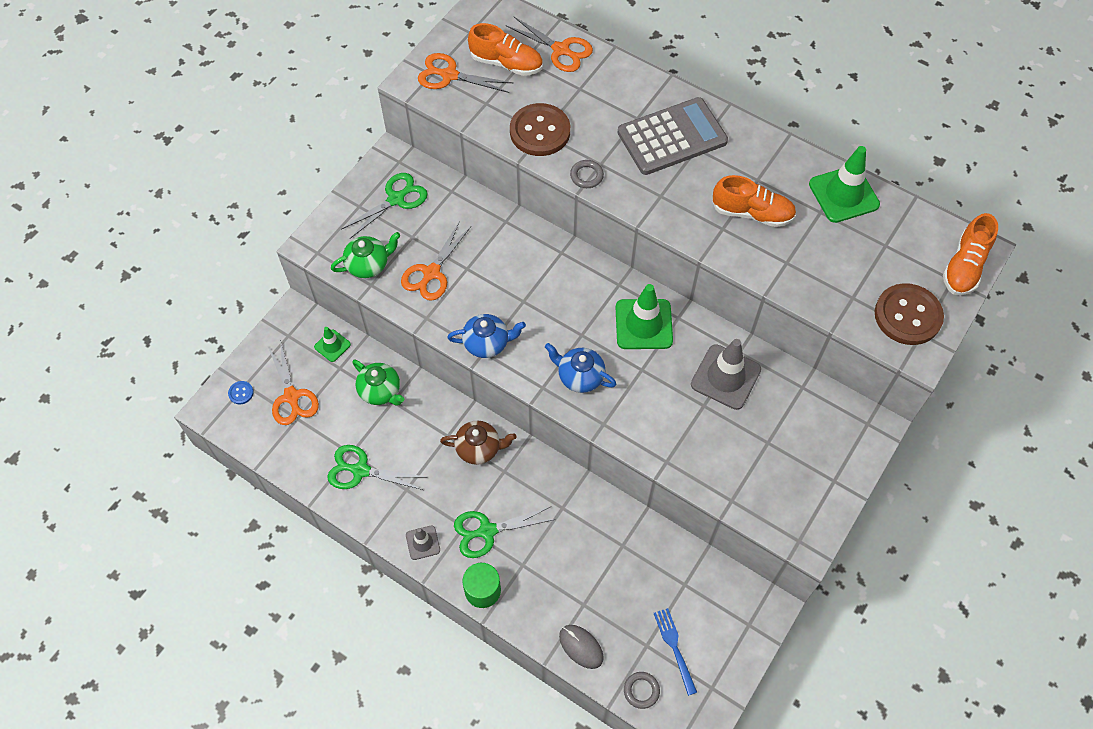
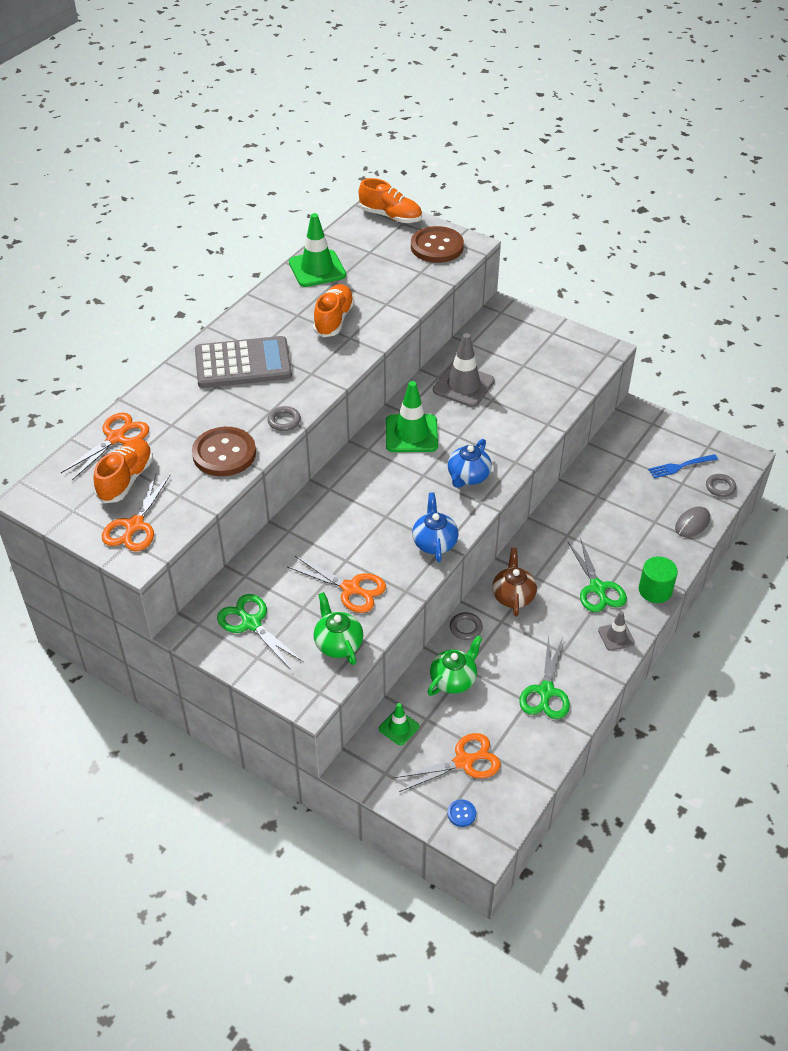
camera: 90 degrees left, 15 degrees down
(440, 403) = (466, 628): none -> grey ring
(672, 137) = (243, 364): grey calculator -> grey calculator turned 105 degrees clockwise

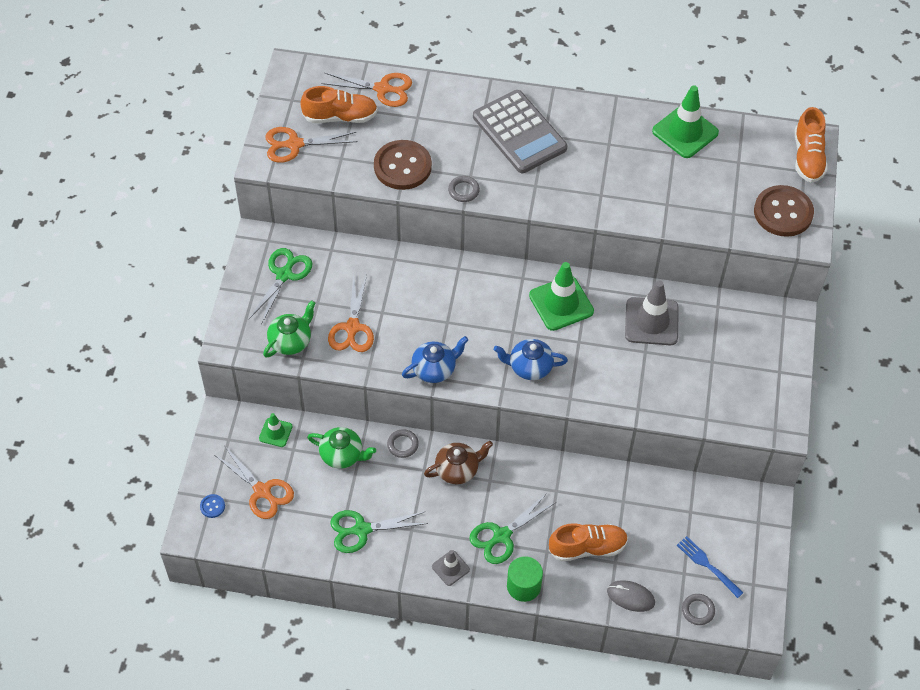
camera: 65 degrees right, 10 degrees up
(334, 319) = (618, 173): orange shoe -> orange shoe (587, 547)

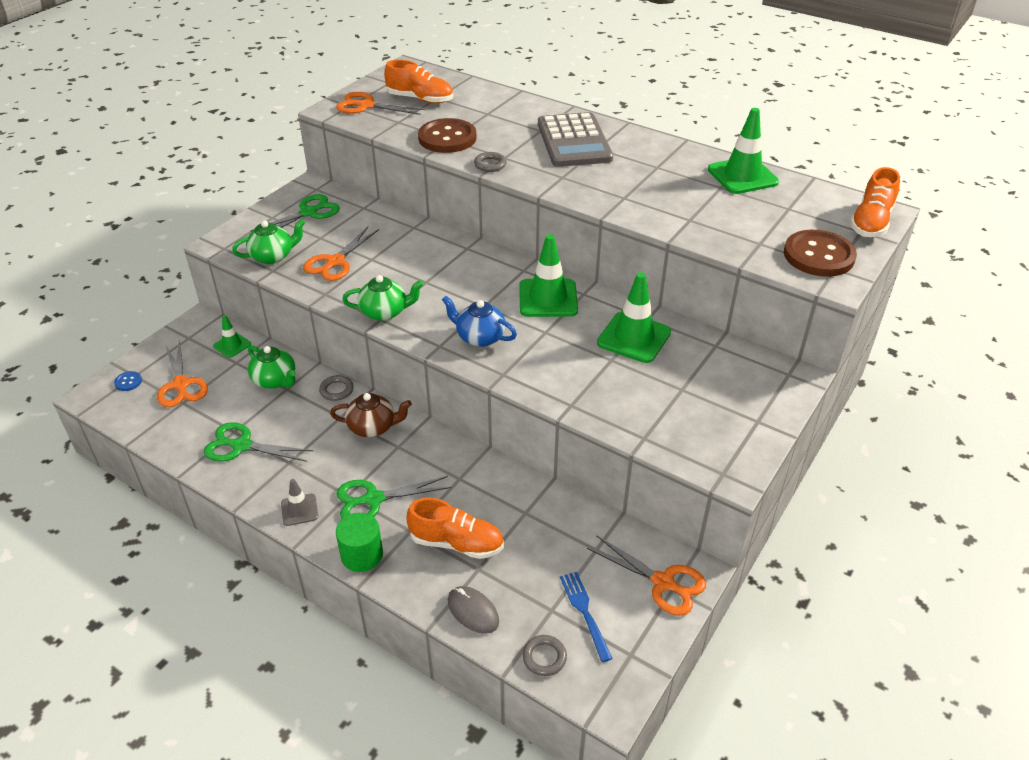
camera: 25 degrees right, 15 degrees down
(382, 89) = (471, 92): orange scissors -> orange scissors (663, 582)
(434, 369) = (385, 312): blue teapot -> green teapot
(651, 321) = (634, 337): grey traffic cone -> green traffic cone

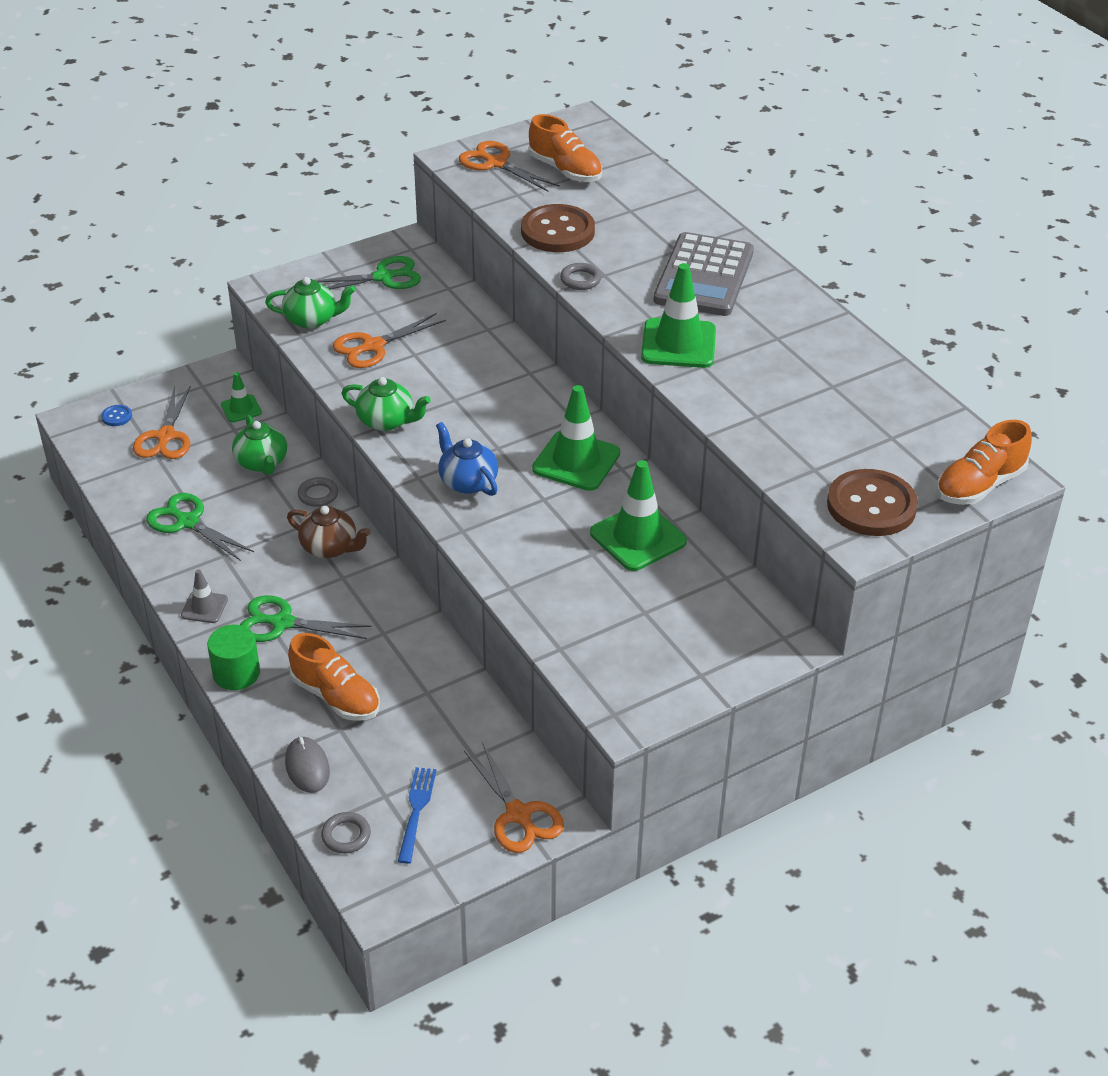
camera: 25 degrees right, 0 degrees up
(742, 176) = (873, 380): green traffic cone -> green traffic cone (678, 344)

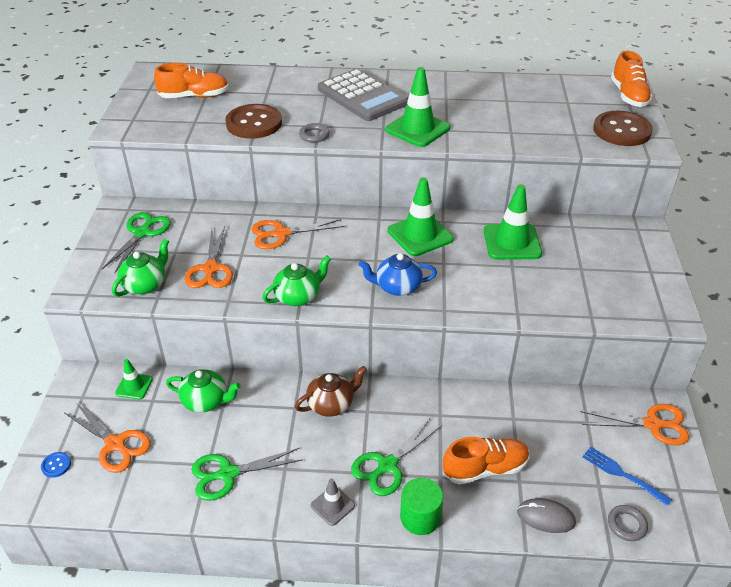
camera: 55 degrees left, 0 degrees up
(318, 495) = (271, 386): grey ring -> none
(496, 163) = (150, 116): orange scissors -> orange scissors (281, 234)

